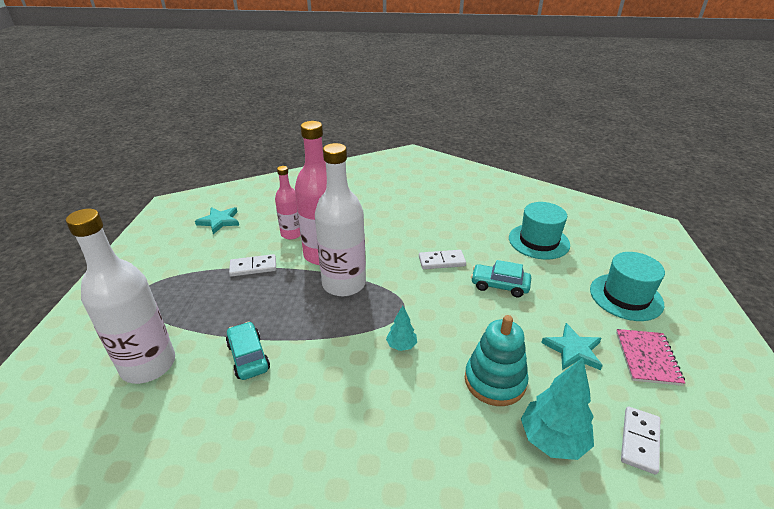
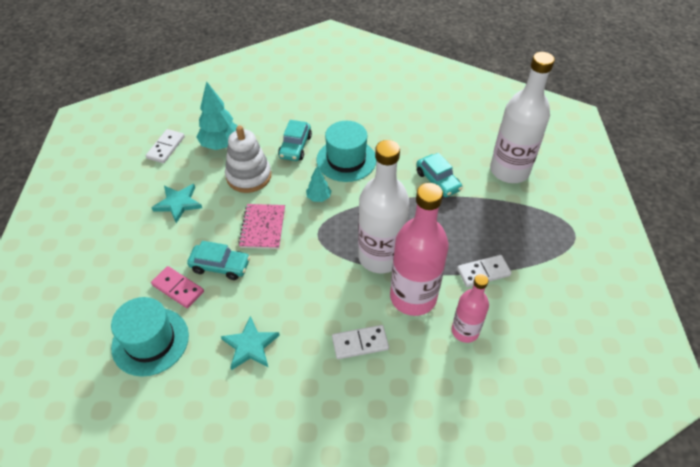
camera: 175 degrees right, 15 degrees up
(219, 221) = (572, 350): turquoise star -> turquoise star (250, 346)
(434, 427) = (295, 147): none -> turquoise car
(442, 261) = (277, 296): white domino -> white domino (360, 343)
(495, 381) = (249, 176): turquoise stacking toy -> white stacking toy
(533, 271) = (178, 288): none -> pink domino
(626, 297) = (97, 261): turquoise hat -> turquoise hat (346, 160)
(647, 358) = (121, 201): pink notebook -> pink notebook (263, 227)

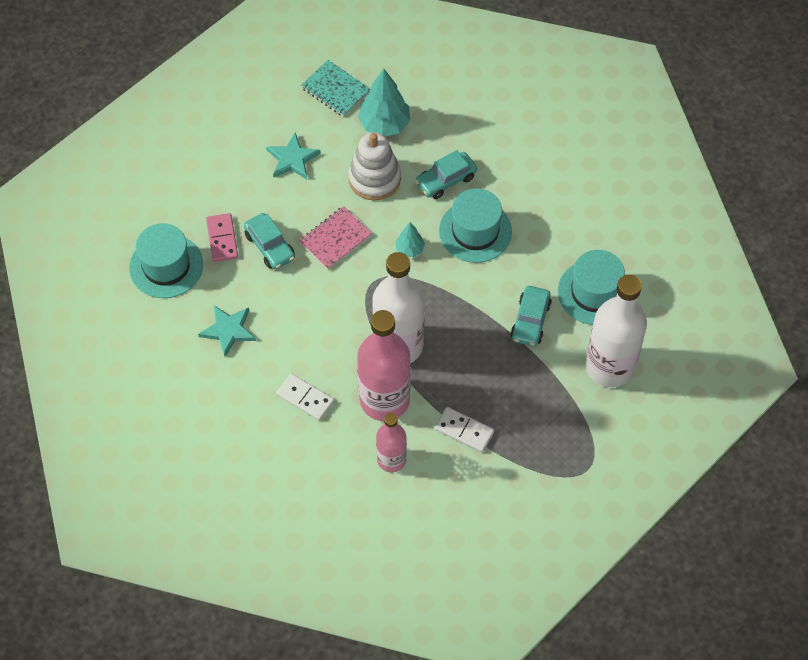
camera: 45 degrees right, 10 degrees up
(166, 147) = (335, 90): white domino -> turquoise notebook
(451, 141) = (594, 292): none -> turquoise hat

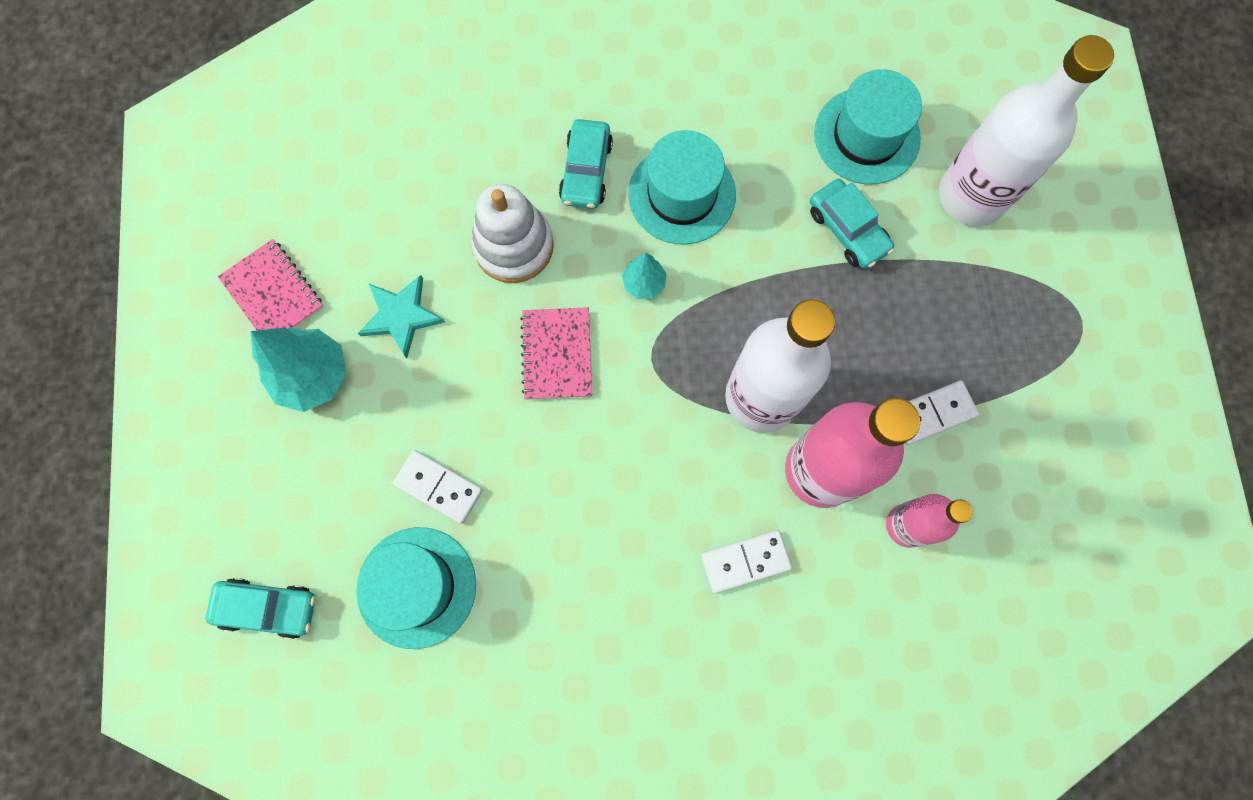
camera: 50 degrees left, 15 degrees up
(222, 239) = (439, 487): pink domino -> white domino
(228, 330) = (575, 581): turquoise star -> none
(254, 98) = (273, 293): none -> pink notebook
(270, 246) = (499, 438): turquoise car -> turquoise car (268, 608)
(335, 90) = (351, 192): turquoise notebook -> none
(384, 125) = (450, 177): turquoise tree -> turquoise tree (313, 376)

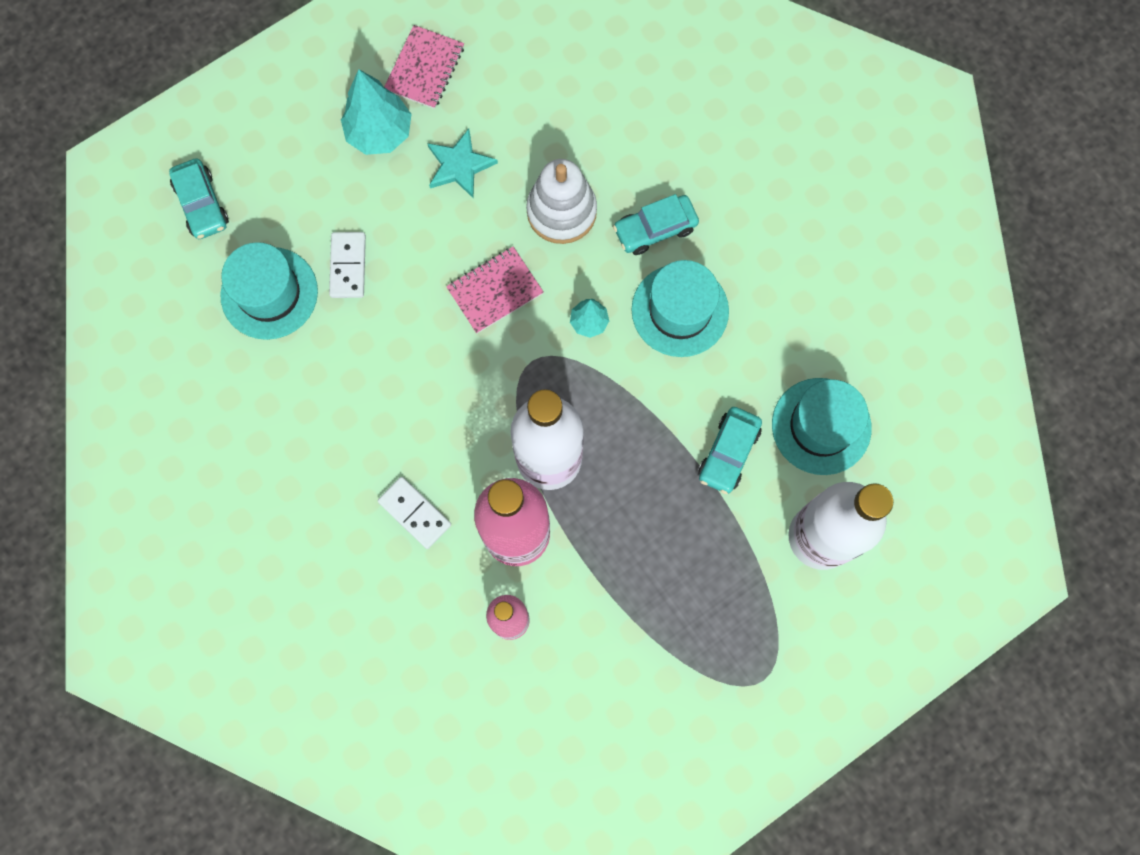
camera: 60 degrees right, 0 degrees up
(932, 413) = (612, 596): white domino -> none

